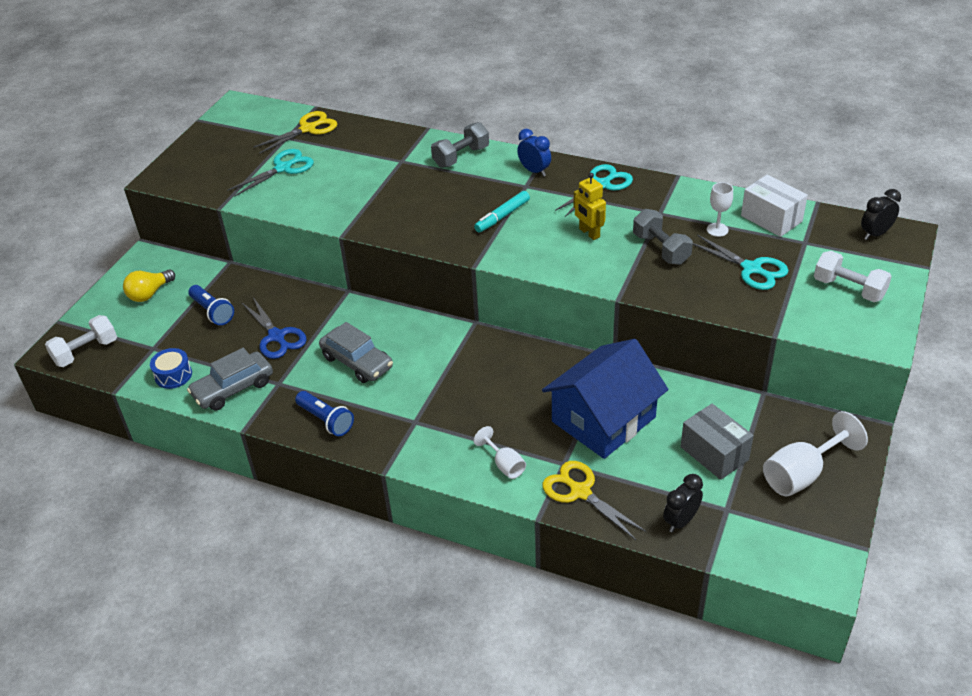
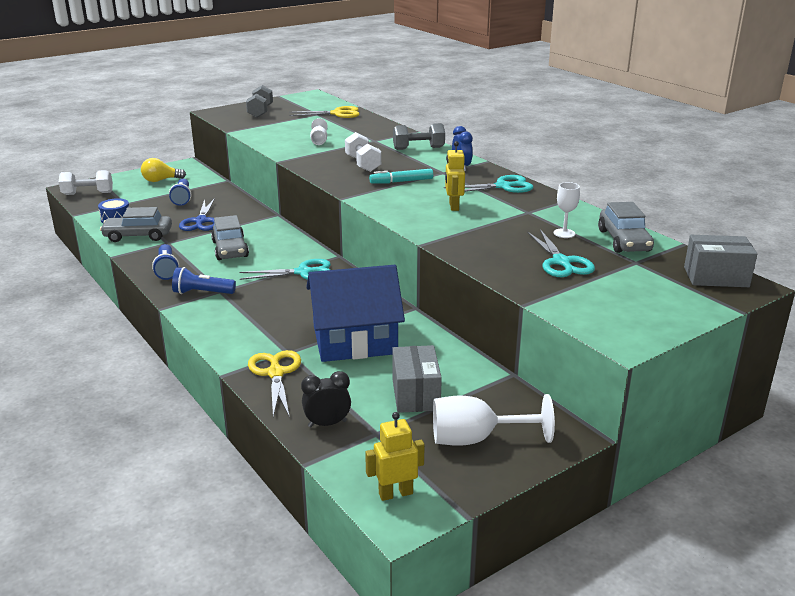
camera: 30 degrees right, 15 degrees down
(283, 168) = (293, 125): turquoise scissors -> turquoise scissors (303, 272)
(400, 433) = (202, 293): none -> blue flashlight
(504, 465) = (245, 336): white goblet -> white goblet (319, 141)
(661, 249) = (499, 230): grey dumbbell -> grey dumbbell (260, 112)
(771, 218) = (624, 241): white box -> grey car
(799, 557) = (395, 493): none -> yellow robot
(849, 289) = (638, 300): white dumbbell -> white dumbbell (362, 164)
(875, 234) = (716, 277): black clock -> grey box

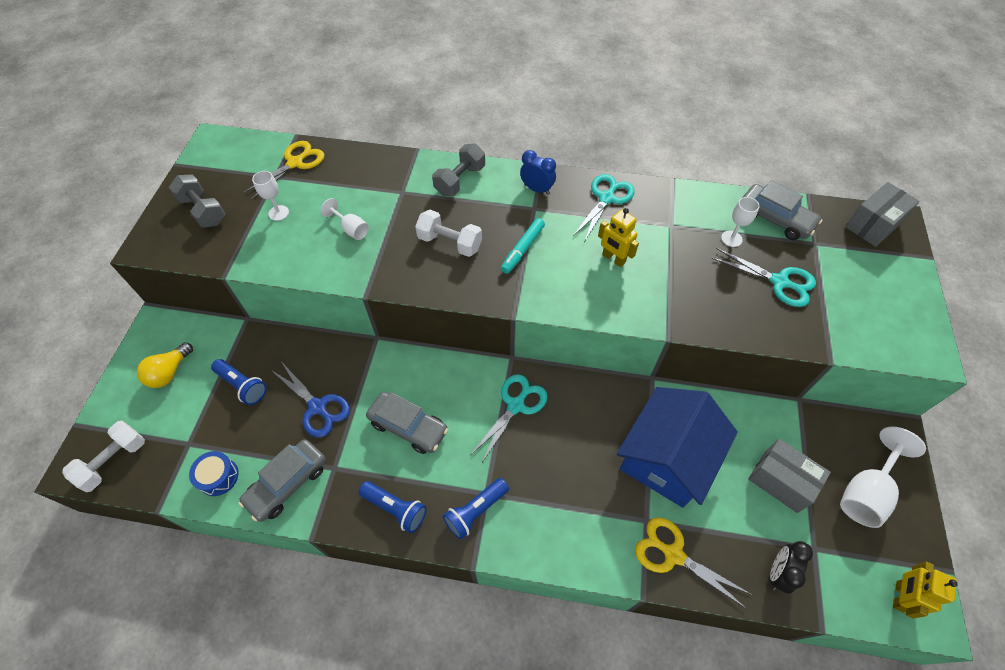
camera: 45 degrees left, 30 degrees up
(294, 124) = (278, 213): none -> white goblet

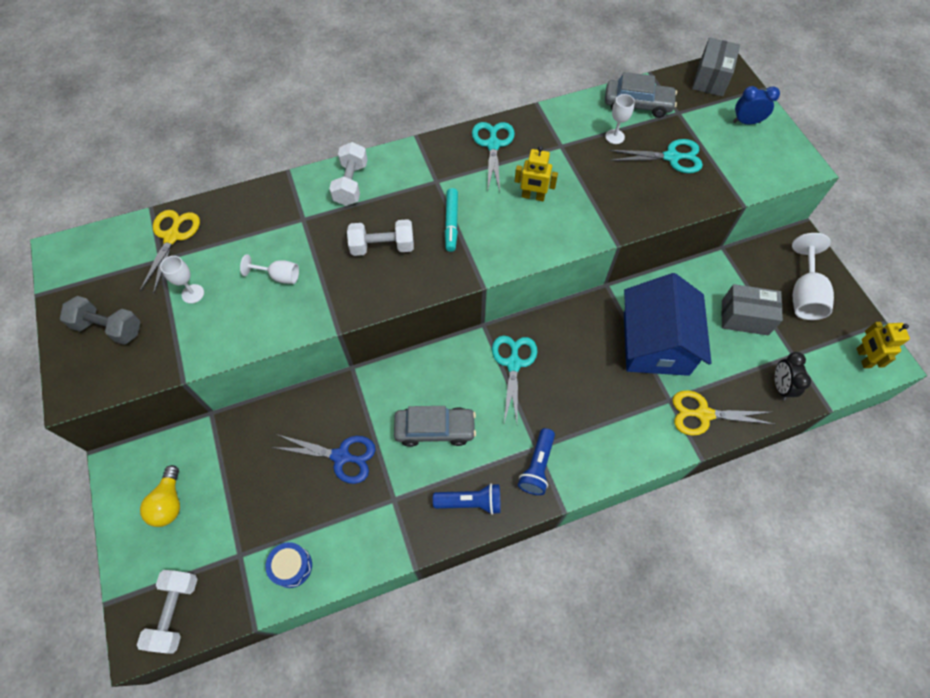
camera: 30 degrees left, 5 degrees up
(242, 385) = (254, 476): blue flashlight -> none
(287, 483) = (361, 535): grey car -> none
(460, 180) = (351, 184): grey dumbbell -> white dumbbell
(537, 189) = (427, 162): blue clock -> blue clock (746, 122)

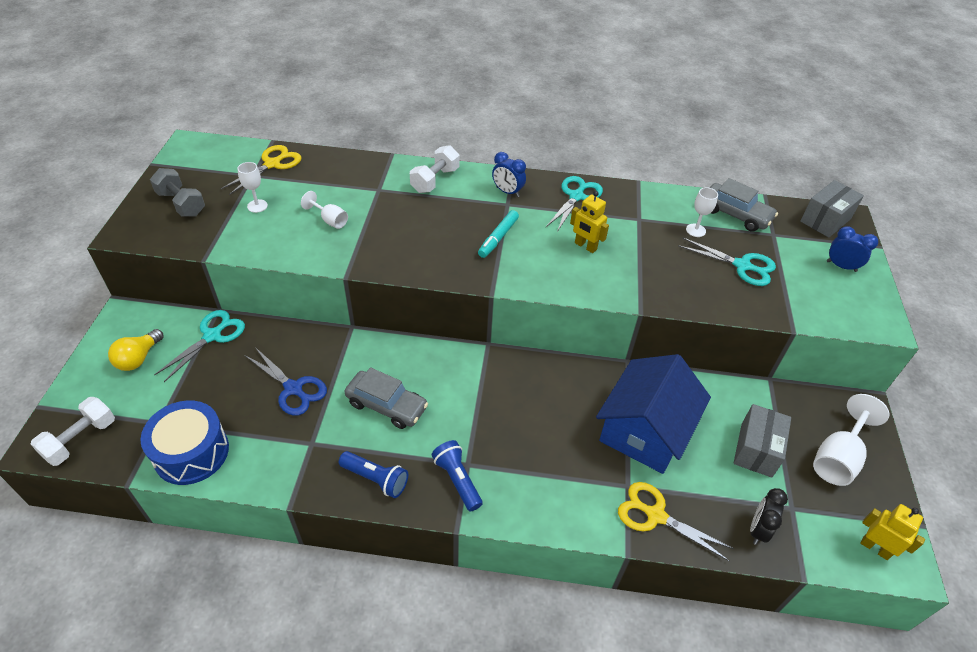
camera: 25 degrees right, 15 degrees down
(292, 566) = (191, 452): blue drum -> blue drum, size x1.80
(382, 247) = (427, 232): white dumbbell -> none
(428, 167) = (507, 192): none -> blue clock
(513, 363) = (494, 386): turquoise scissors -> turquoise scissors (212, 336)
(537, 466) = (457, 480): blue flashlight -> blue flashlight turned 105 degrees clockwise
(744, 317) = (756, 449): grey box -> grey box turned 75 degrees clockwise
(863, 358) = (875, 548): yellow robot -> yellow robot turned 105 degrees clockwise

